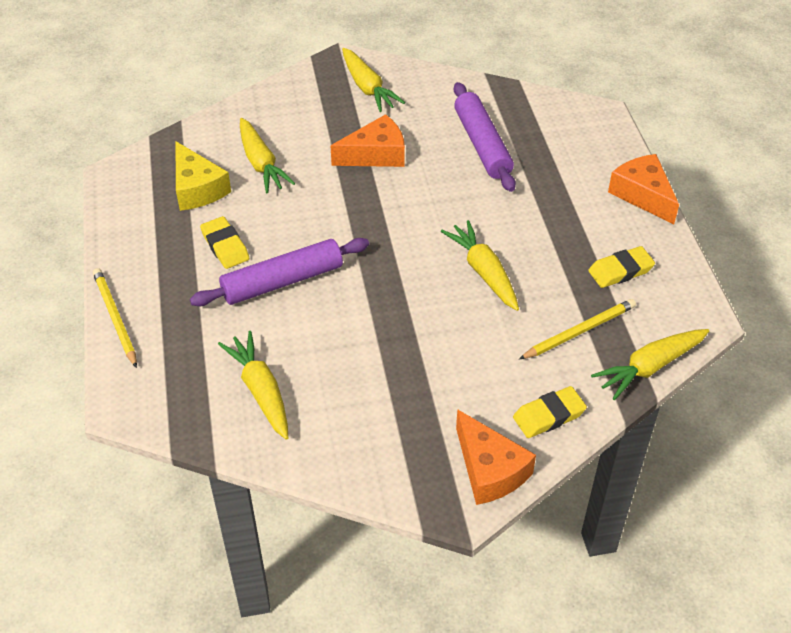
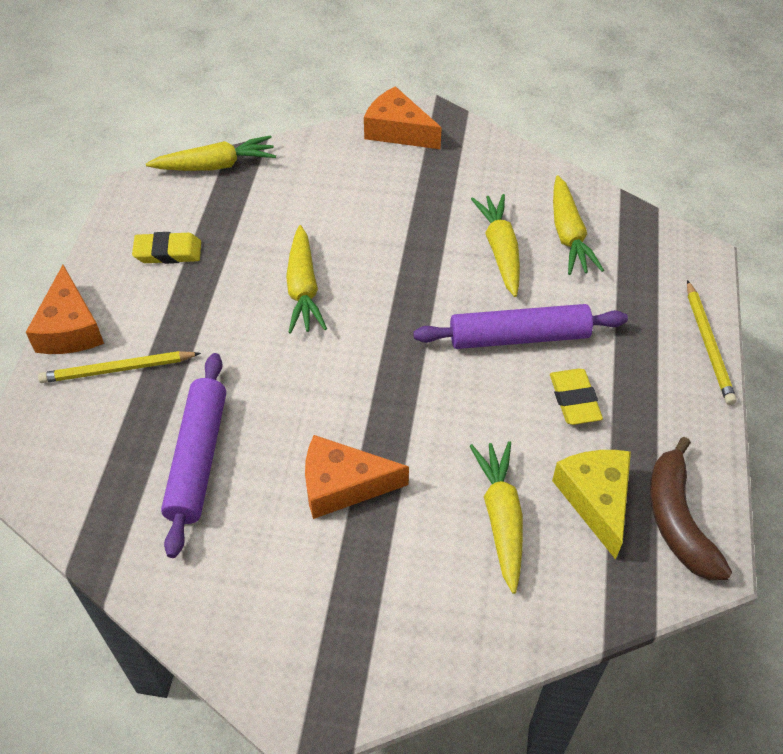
camera: 160 degrees left, 5 degrees up
(138, 191) = (677, 520): none -> brown banana
(368, 88) = (295, 626): yellow carrot -> yellow carrot (500, 250)
(489, 470) = (397, 131): orange cheese -> orange cheese turned 45 degrees counterclockwise
(549, 416) = (327, 153): yellow eraser -> none
(579, 331) = (252, 209): yellow pencil -> yellow pencil (117, 369)

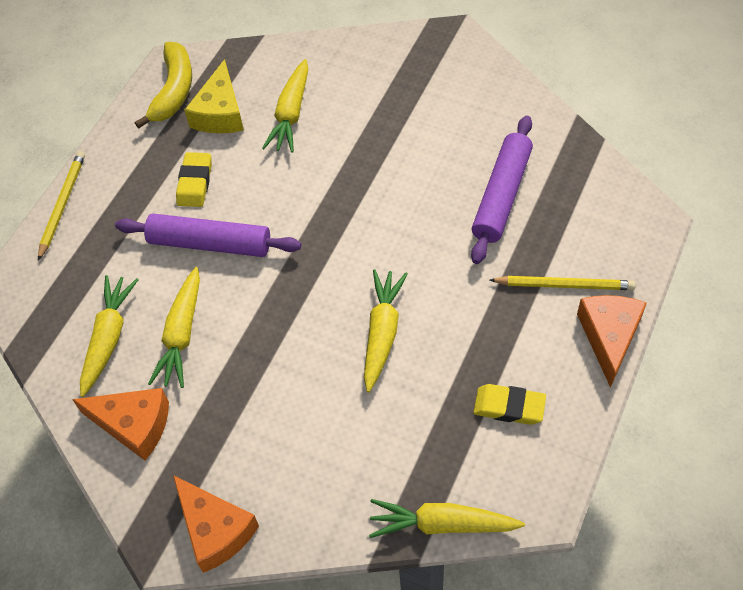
camera: 160 degrees left, 5 degrees up
(342, 485) = (395, 155): orange cheese -> orange cheese (134, 425)
(677, 520) = (173, 91): brown banana -> yellow banana

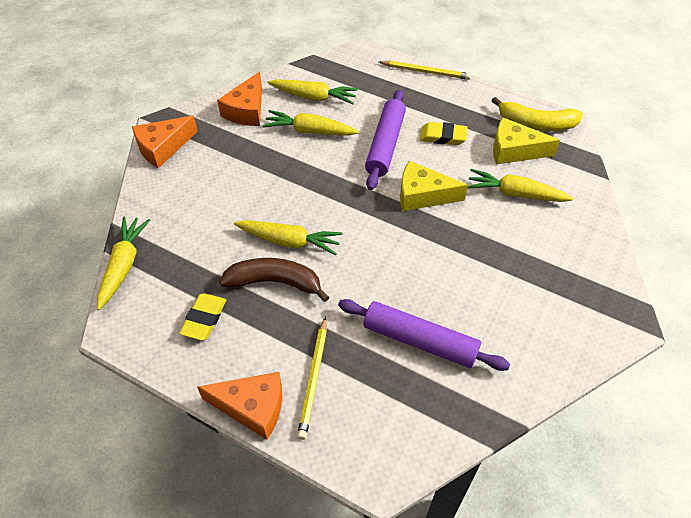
camera: 90 degrees right, 5 degrees down
(297, 200) = (422, 195): none -> yellow cheese
(446, 339) = (275, 282): none -> brown banana

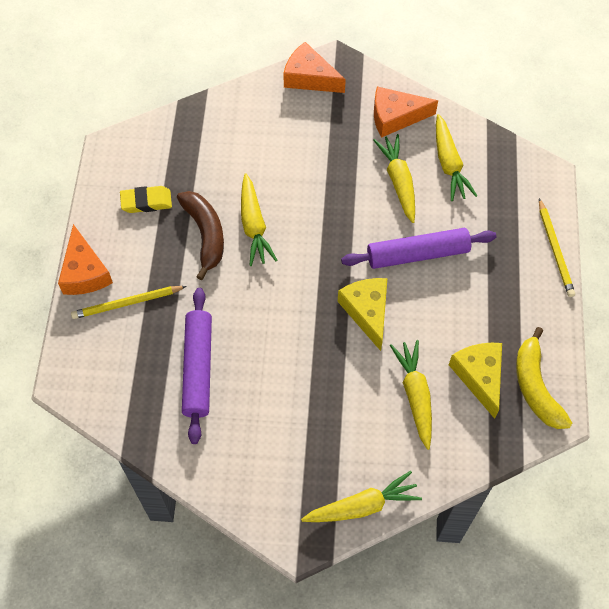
camera: 65 degrees right, 10 degrees up
(123, 265) = (170, 120): yellow carrot -> yellow carrot (362, 505)
(443, 136) = (460, 301): yellow eraser -> none

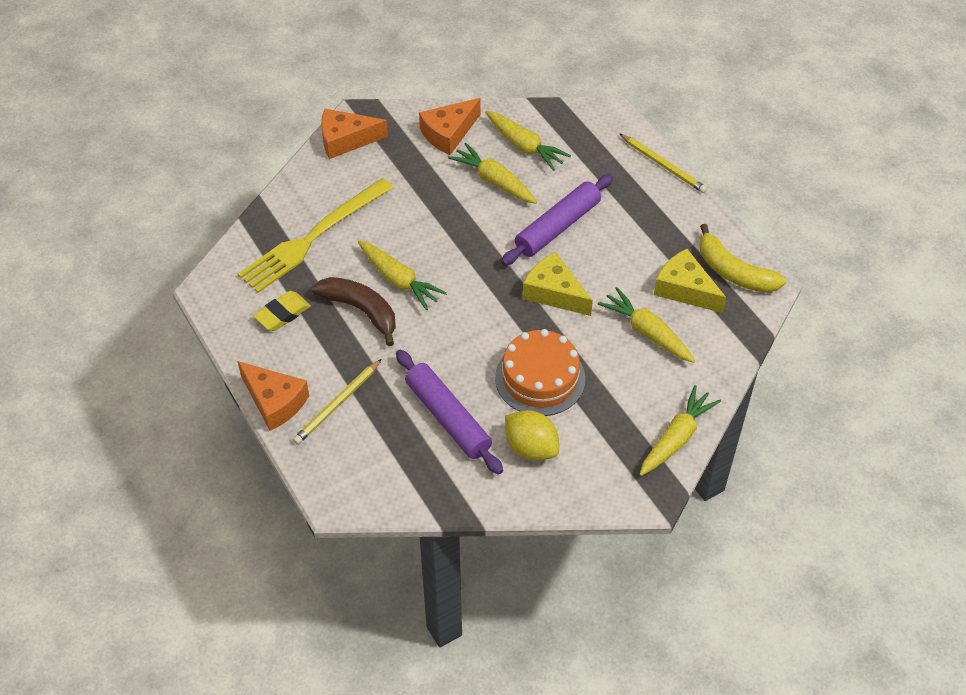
camera: 35 degrees left, 10 degrees down
(218, 150) = (313, 237): none -> yellow fork
(240, 436) = (531, 448): none -> yellow lemon
(295, 380) = (540, 378): none -> orange cake

